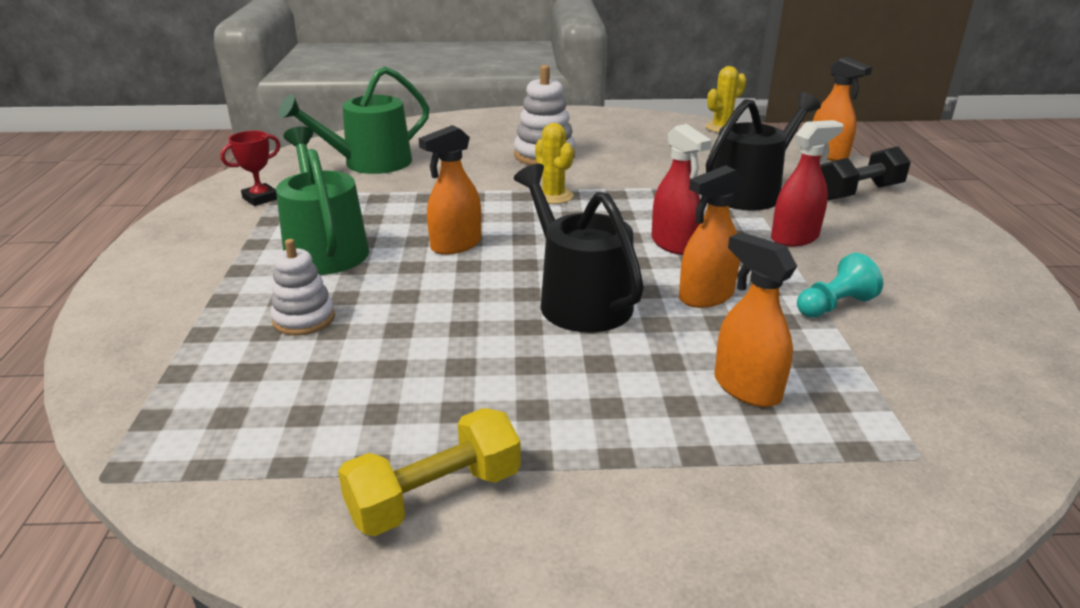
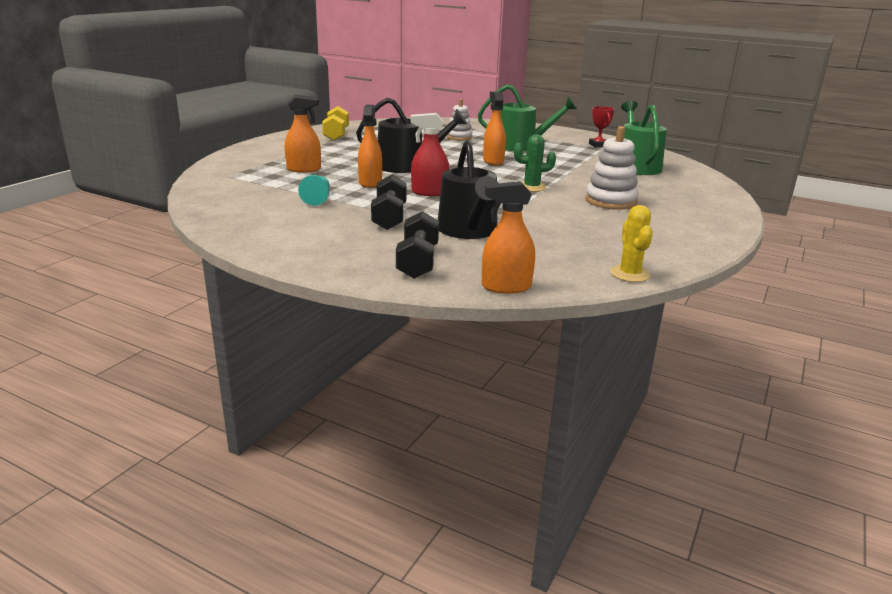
camera: 120 degrees right, 5 degrees down
(553, 196) = (531, 187): yellow cactus -> green cactus
(795, 238) = (389, 217): red spray bottle -> black dumbbell

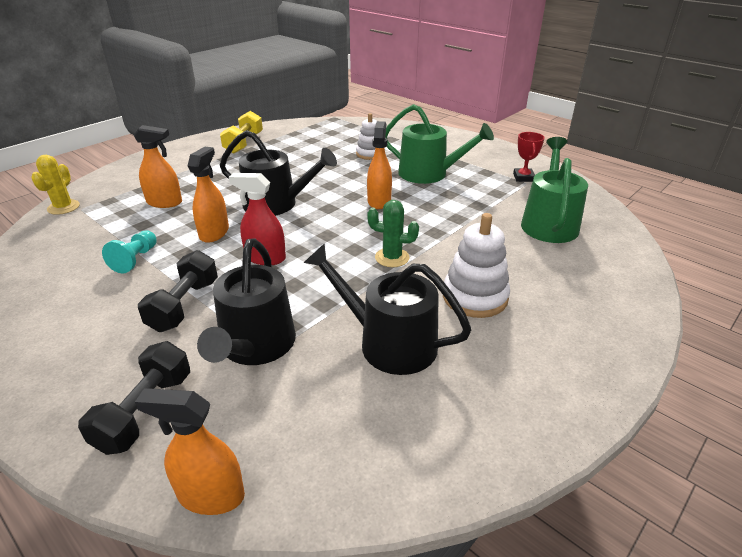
camera: 15 degrees right, 10 degrees up
(567, 223) = (389, 343): none -> black watering can
(629, 274) = (402, 488): yellow cactus -> yellow cactus (63, 207)

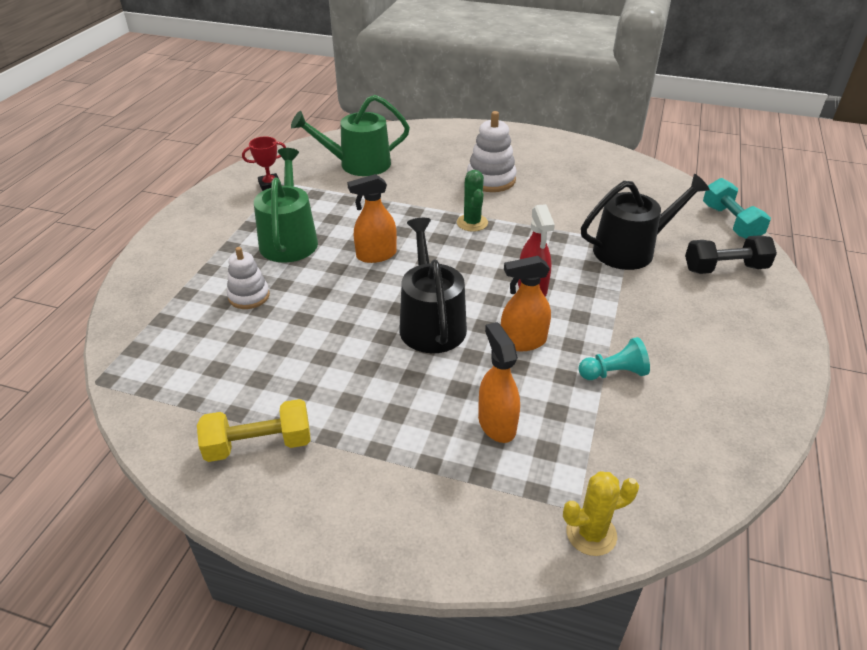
camera: 115 degrees left, 5 degrees up
(184, 305) = (632, 303): black dumbbell -> none
(210, 495) = (730, 222): orange spray bottle -> turquoise dumbbell
(389, 343) = (569, 200): black watering can -> none

